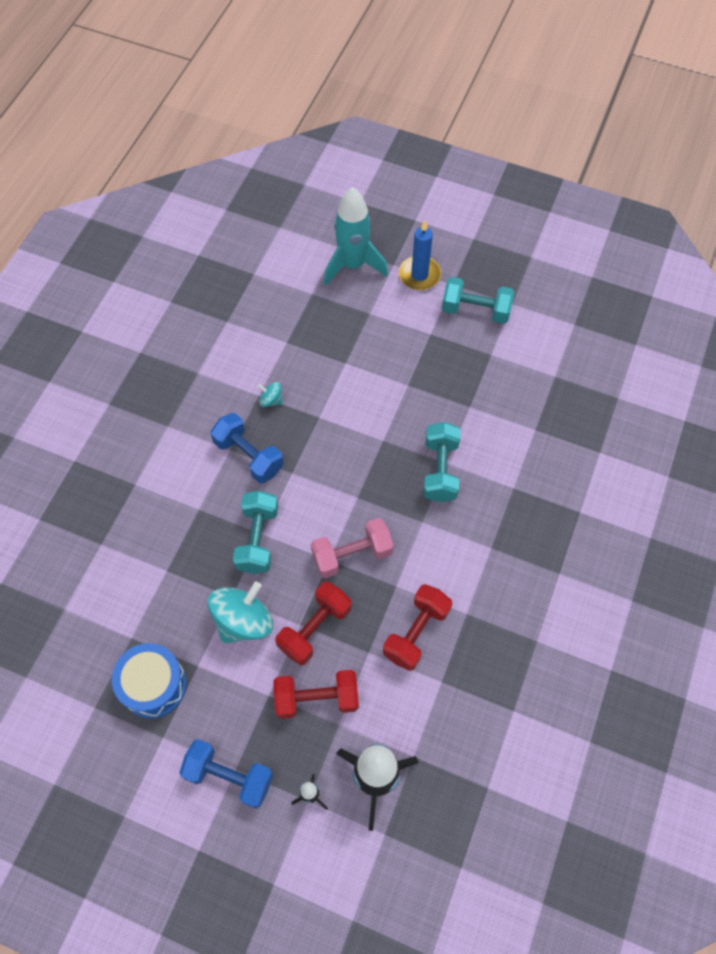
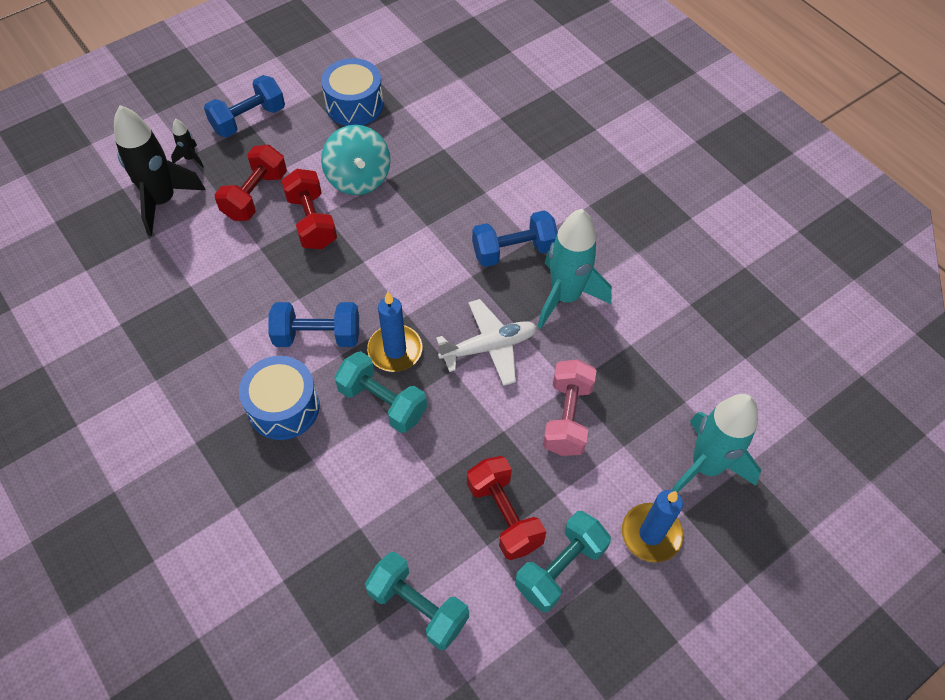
camera: 120 degrees right, 5 degrees down
(257, 539) = (424, 220): turquoise dumbbell -> turquoise dumbbell (418, 606)
(271, 400) = (565, 297): turquoise spinning top -> turquoise rocket
(348, 427) = (489, 347): none -> white plane
(352, 554) = (354, 281): pink dumbbell -> pink dumbbell (567, 417)
(393, 487) = (395, 350): none -> blue candle
(416, 632) = (246, 290): red dumbbell -> red dumbbell (504, 515)
(419, 548) = (317, 336): none -> blue dumbbell
(491, 532) = (283, 407): none -> blue drum

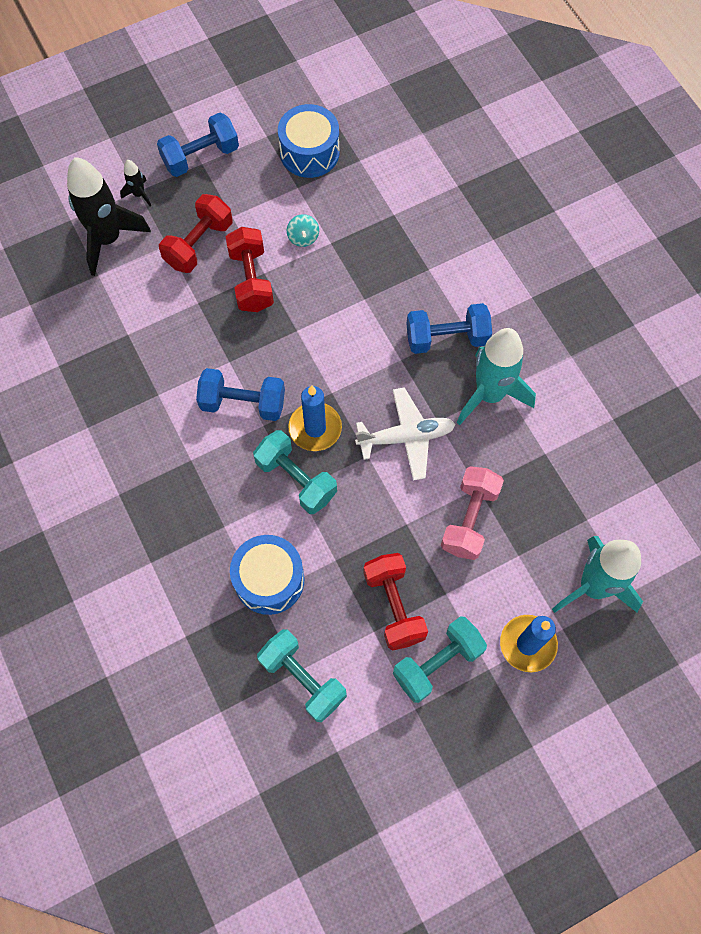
camera: 10 degrees right, 10 degrees up
(283, 407) = (203, 471): blue drum -> blue drum (269, 580)
(358, 178) = (303, 237): turquoise spinning top -> turquoise spinning top, size x0.47

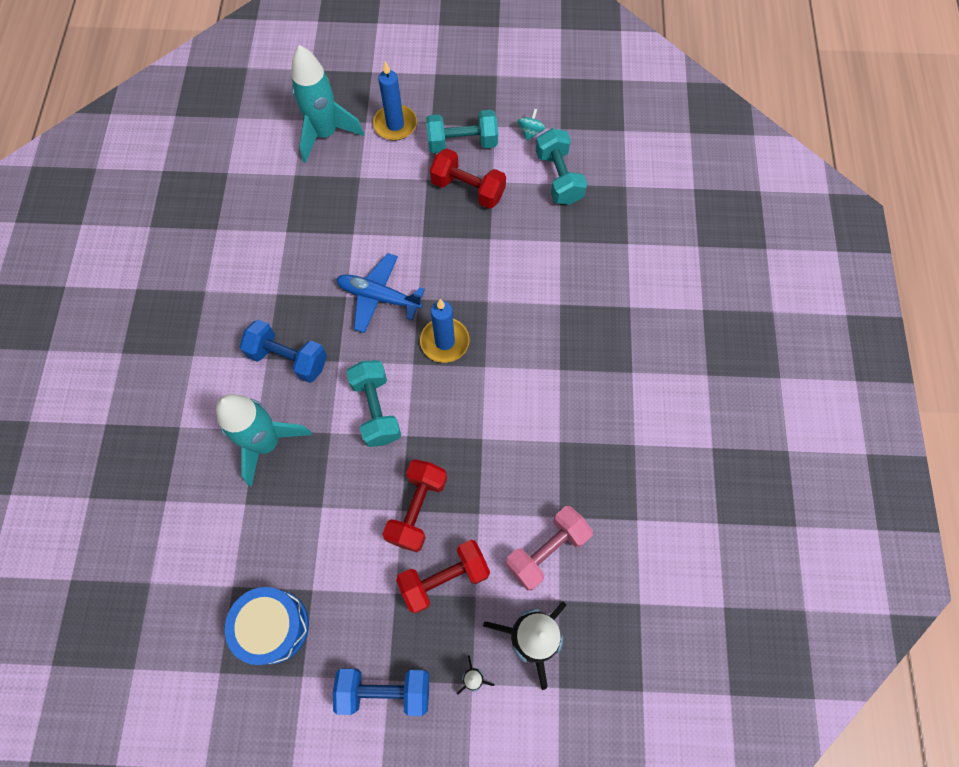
camera: 150 degrees left, 0 degrees up
(243, 403) = (491, 394): blue dumbbell -> none
(269, 580) = (546, 249): blue drum -> none
(296, 479) = (484, 310): turquoise dumbbell -> turquoise dumbbell (376, 409)
(303, 237) = (343, 527): turquoise spinning top -> turquoise spinning top (530, 132)
(394, 606) = (468, 189): red dumbbell -> red dumbbell turned 75 degrees counterclockwise
(406, 437) = (379, 297): white plane -> blue plane
(469, 519) = (375, 216): pink dumbbell -> pink dumbbell (546, 550)
(489, 394) = (291, 295): turquoise rocket -> turquoise rocket (266, 443)

